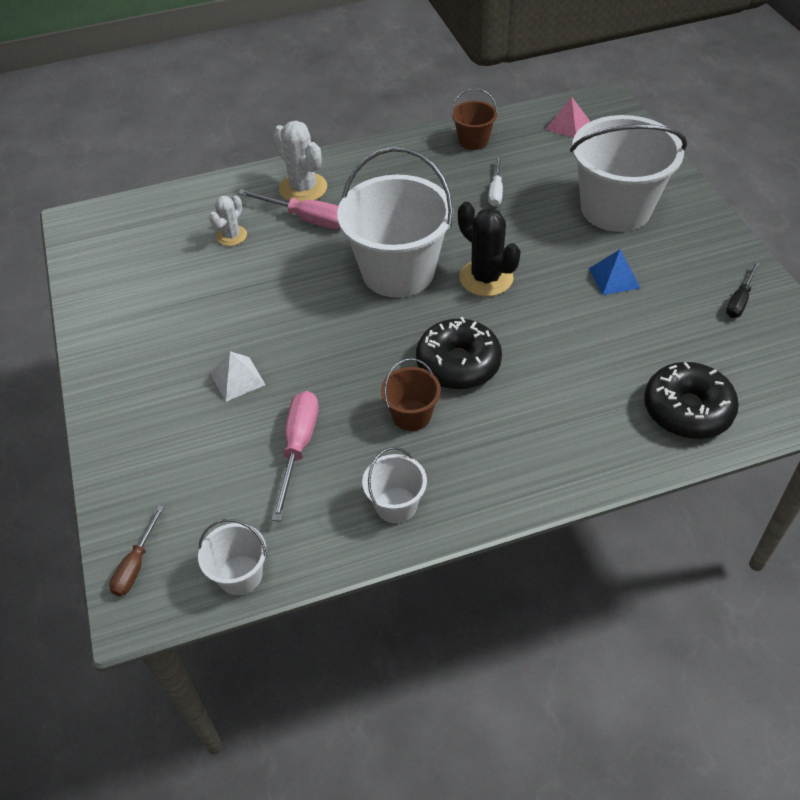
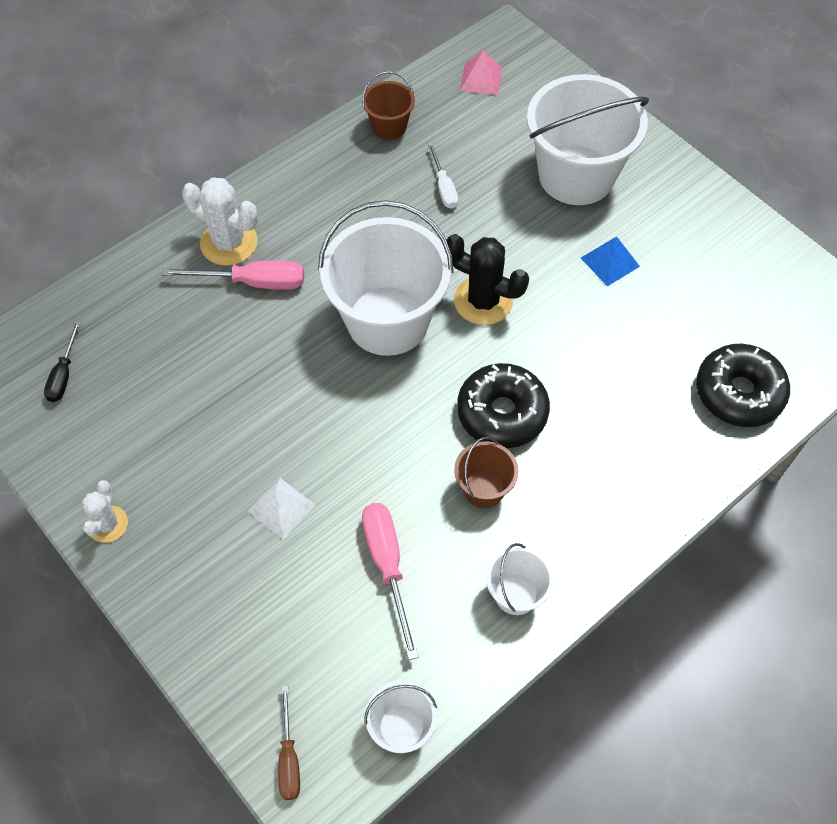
camera: 25 degrees left, 10 degrees up
(231, 236) = (179, 330): white cactus -> white cactus (108, 524)
(739, 300) = (737, 252): black screwdriver -> black screwdriver (64, 374)

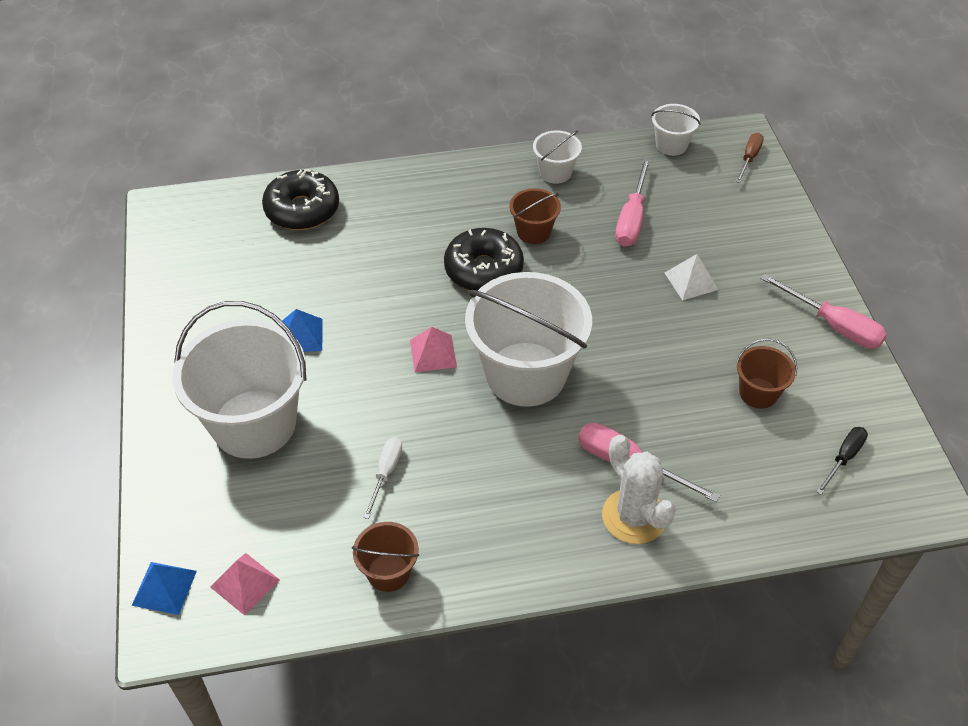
camera: 150 degrees left, 10 degrees down
(108, 524) = (833, 325): white cactus -> pink screwdriver
(163, 404) = (758, 393): none -> brown bucket
(483, 301) = (433, 353): black cactus -> pink pyramid
(531, 54) = (164, 587): none -> blue pyramid

